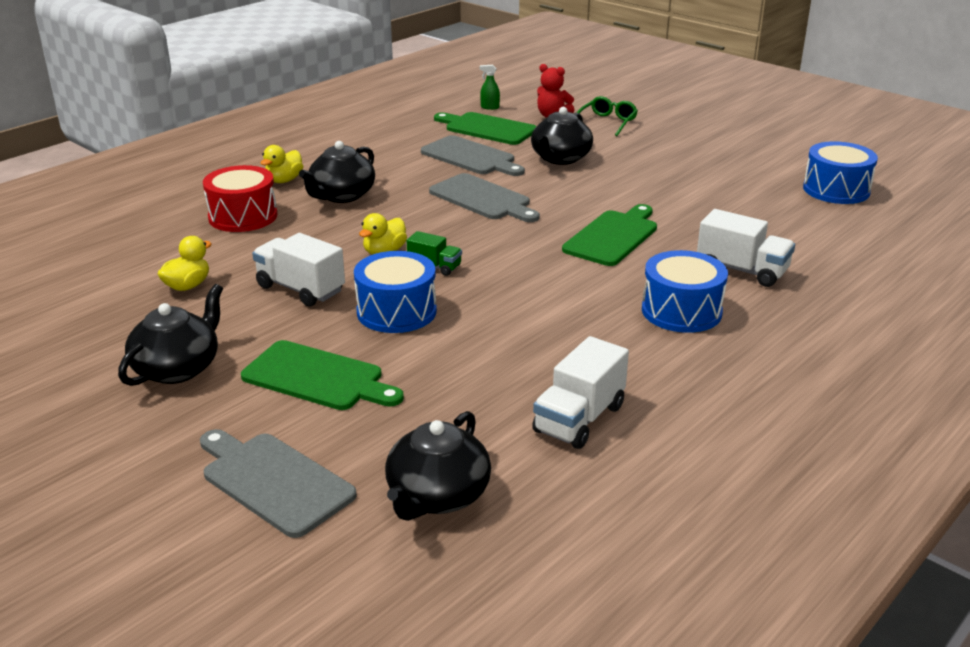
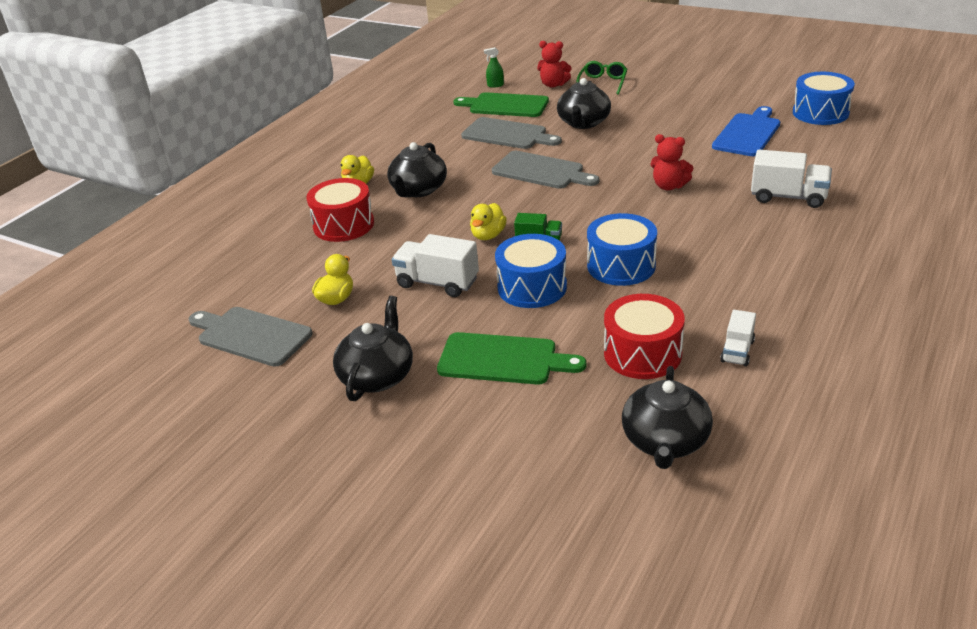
camera: 10 degrees left, 5 degrees up
(273, 481) = (524, 458): grey cutting board -> grey cutting board (251, 335)
(472, 401) = (642, 353): none -> red drum
(579, 419) = (737, 351): white truck -> white truck, size x0.59
(613, 236) = (669, 186): green cutting board -> red teddy bear
(681, 311) = (762, 242): blue drum -> blue drum (621, 266)
(737, 198) = (748, 133): none -> blue cutting board

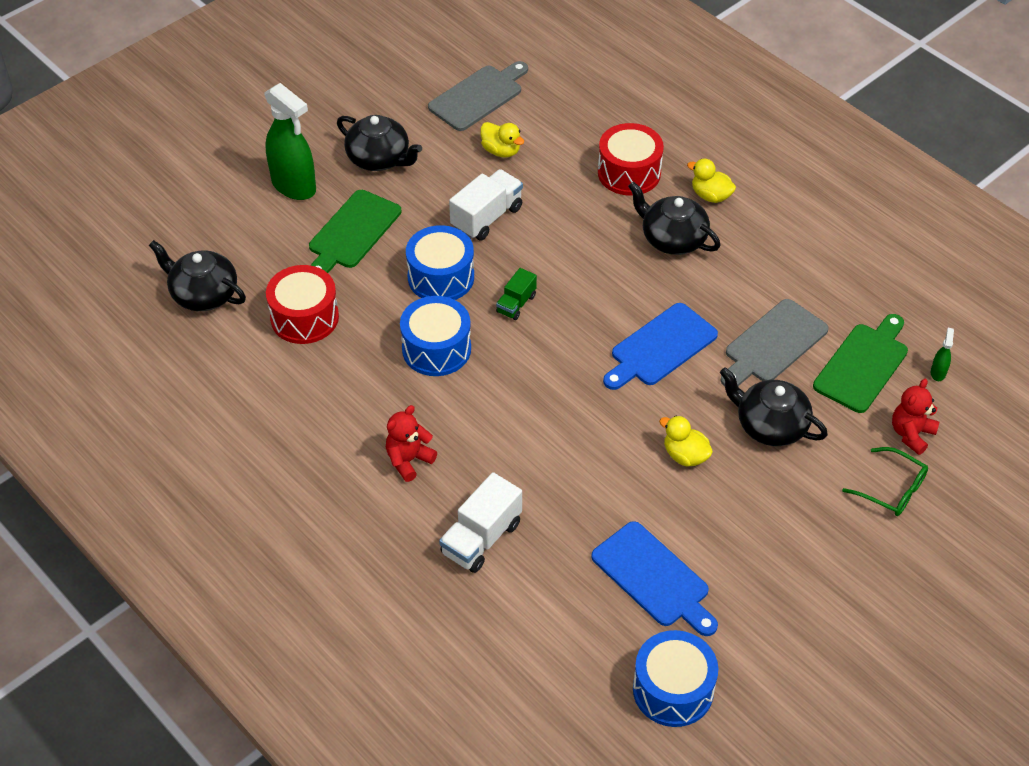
camera: 105 degrees right, 15 degrees up
(450, 429) = (294, 186): none -> green spray bottle
(488, 235) = (548, 270): yellow duck -> yellow duck (685, 455)
(541, 171) = (660, 347): grey cutting board -> blue cutting board
(669, 186) = (565, 444): red teddy bear -> red teddy bear (409, 460)
(737, 351) = (268, 377): white truck -> none

